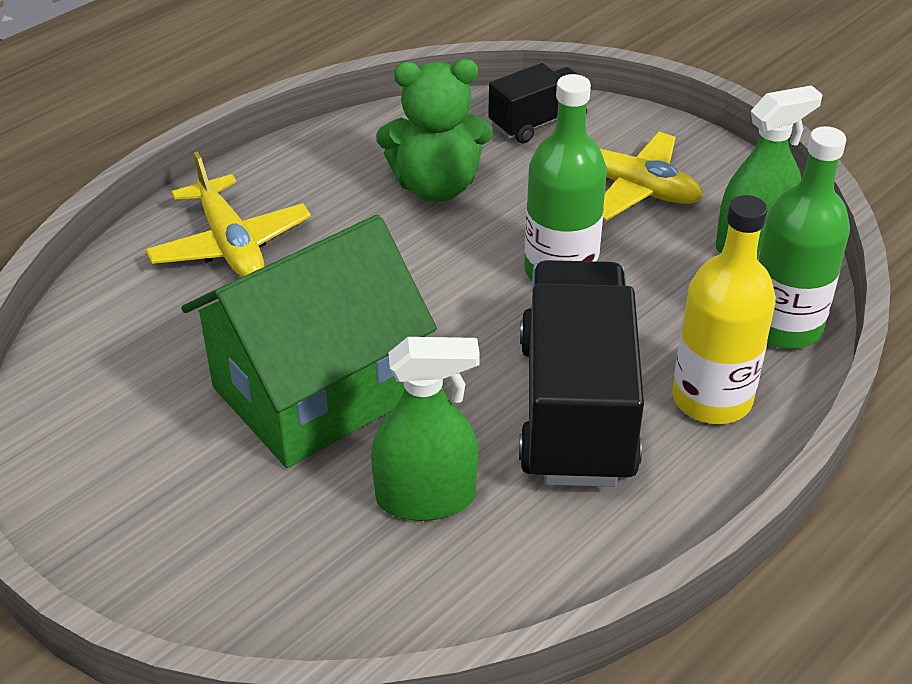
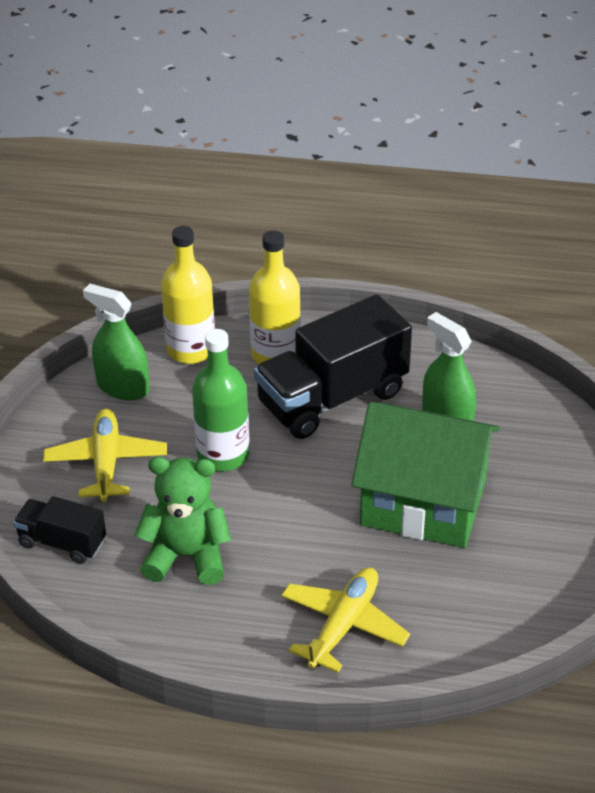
camera: 125 degrees left, 0 degrees up
(436, 186) = (186, 556): green teddy bear -> green teddy bear turned 45 degrees counterclockwise
(784, 326) = (191, 349): green bottle -> yellow bottle

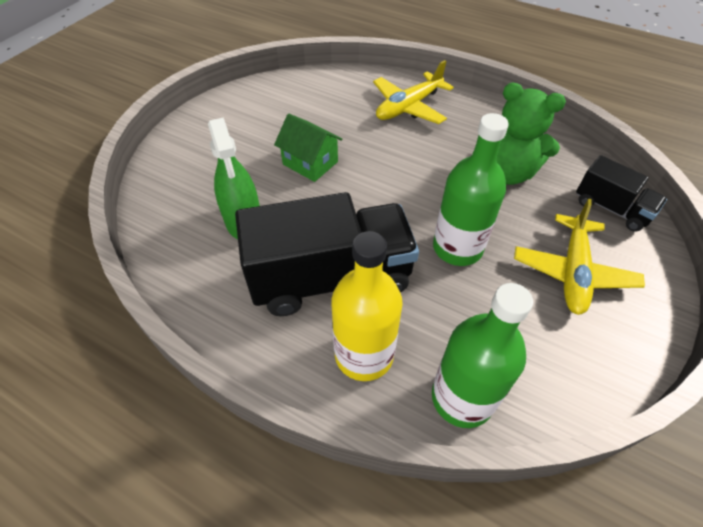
camera: 160 degrees left, 10 degrees up
(123, 387) = (552, 364): green spray bottle -> none
(191, 349) = (462, 398): yellow bottle -> green bottle
(423, 503) = (310, 163): green house -> green house, size x0.49

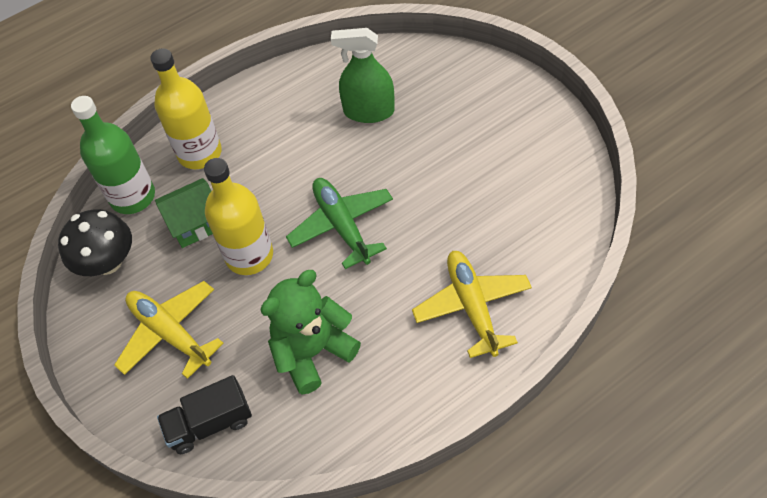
camera: 120 degrees right, 5 degrees up
(310, 163) = (420, 179): green house -> green house (196, 223)
(330, 277) = (276, 153): black truck -> none
(386, 195) = (342, 226): none -> green plane
(457, 248) = (249, 255): green bottle -> yellow bottle
(554, 374) = (107, 262): none -> black mushroom

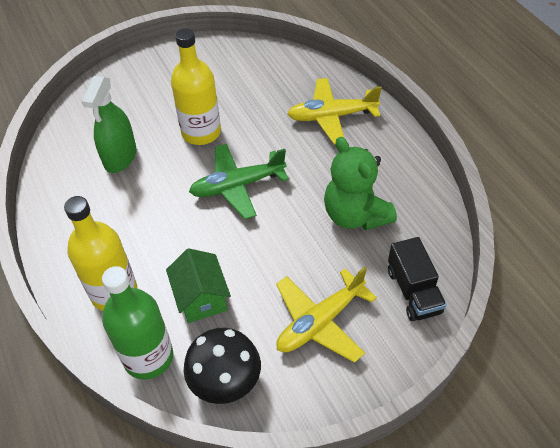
camera: 85 degrees left, 5 degrees down
(249, 255) = (250, 255): yellow bottle -> yellow bottle (201, 132)

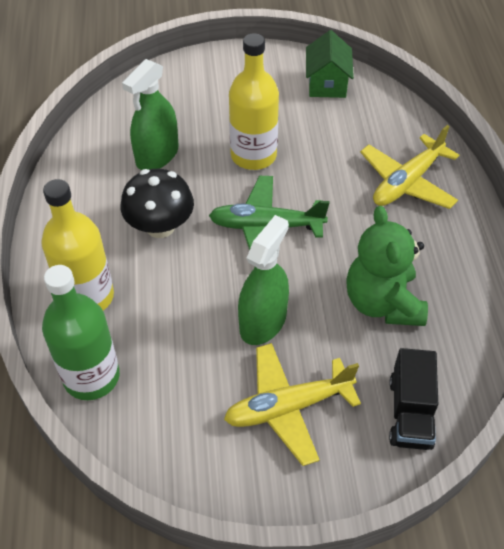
camera: 20 degrees right, 0 degrees up
(201, 298) = (173, 334): green house -> green house (327, 83)
(225, 381) = (158, 432): black mushroom -> black mushroom (160, 226)
(269, 262) = (263, 322): none -> green spray bottle
(331, 116) = (407, 182): yellow plane -> yellow plane turned 60 degrees counterclockwise

